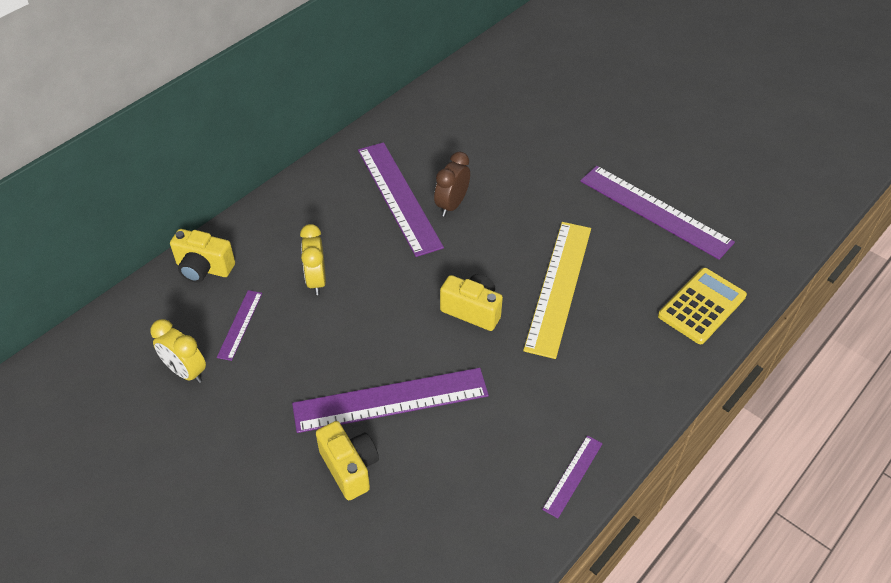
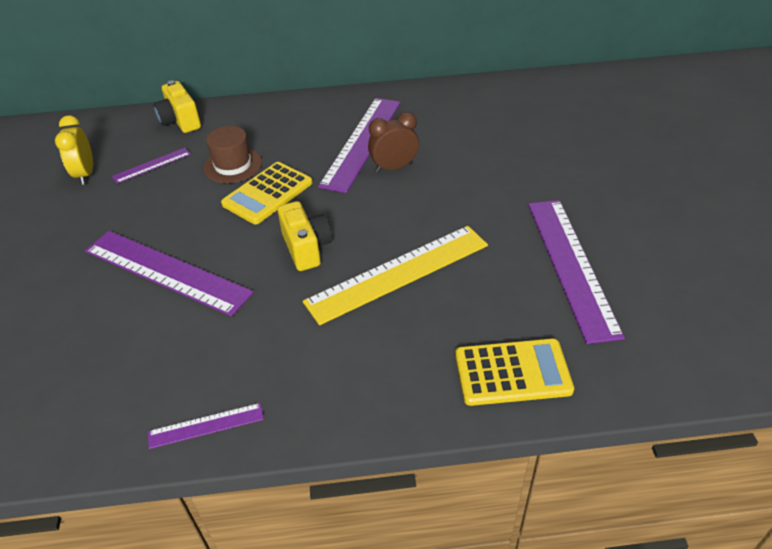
camera: 45 degrees right, 5 degrees down
(316, 280) = (233, 165): yellow clock -> brown hat
(349, 468) = (80, 297): yellow camera -> none
(382, 286) = (268, 193): none -> yellow calculator

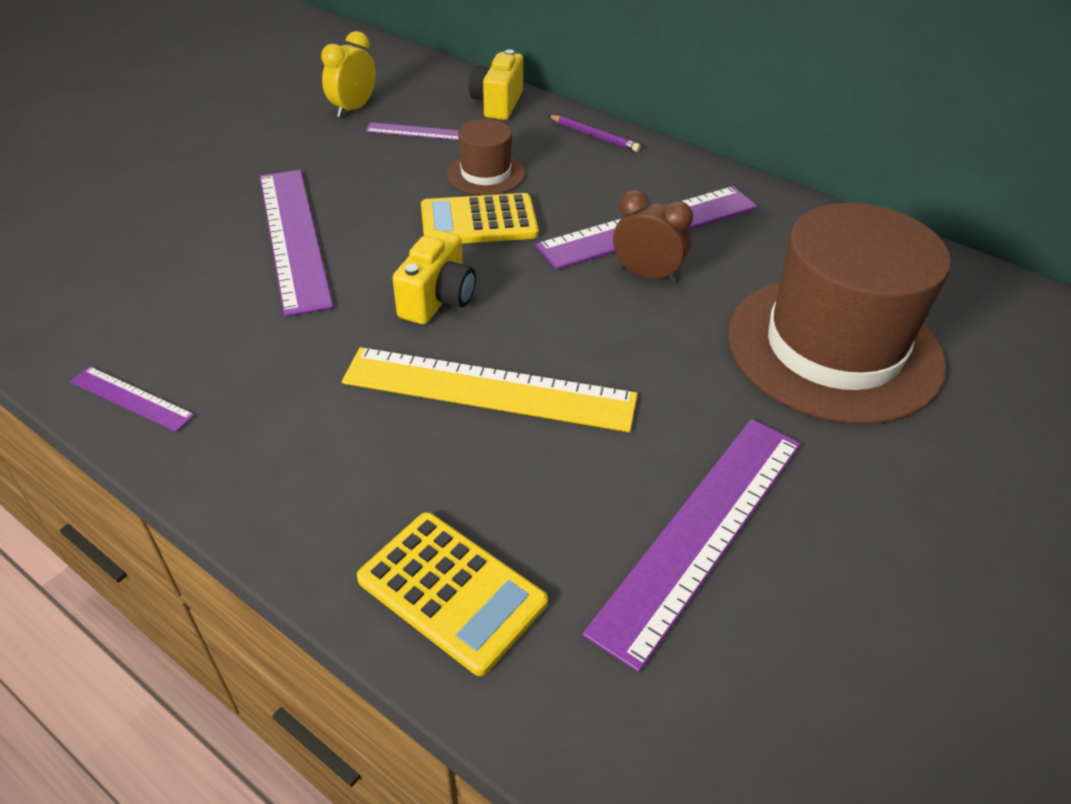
camera: 40 degrees right, 0 degrees up
(265, 110) = (594, 136): none -> purple pencil
(517, 150) = (833, 348): none -> brown hat

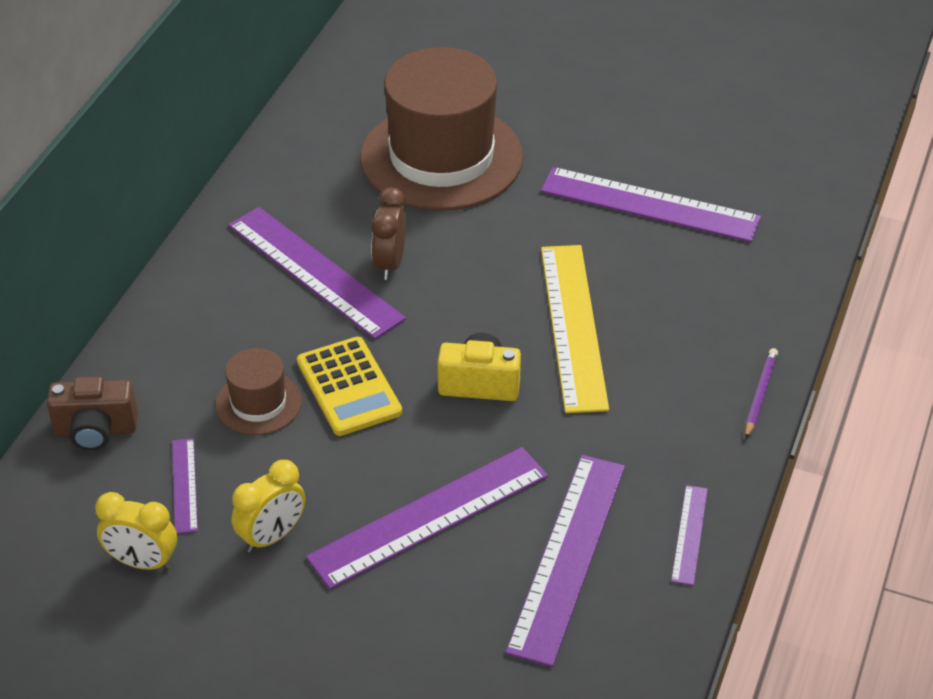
camera: 105 degrees left, 0 degrees up
(180, 307) = (568, 556): none -> purple ruler
(334, 161) = (272, 536): none -> yellow clock
(452, 591) = (754, 301): yellow calculator -> none
(498, 104) = (95, 430): yellow camera -> brown camera
(594, 136) = (151, 336): purple pencil -> purple pencil (760, 394)

